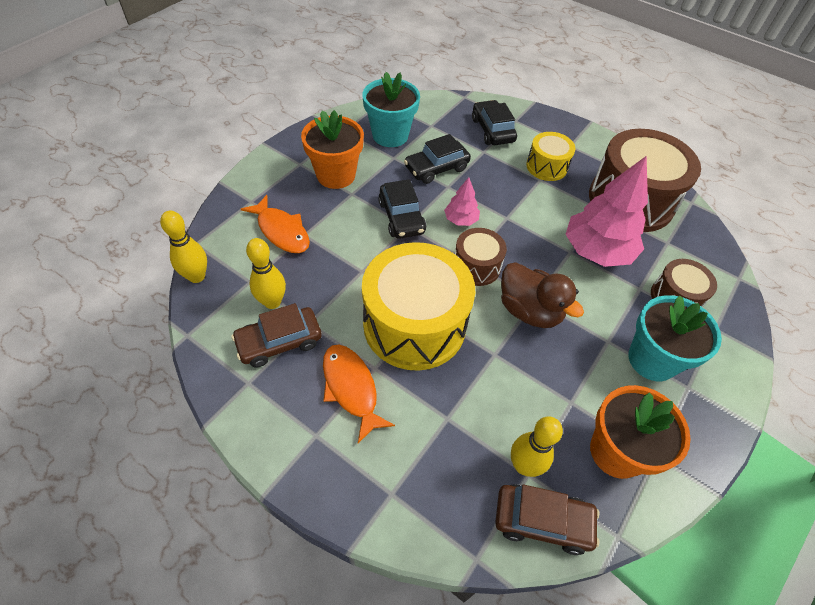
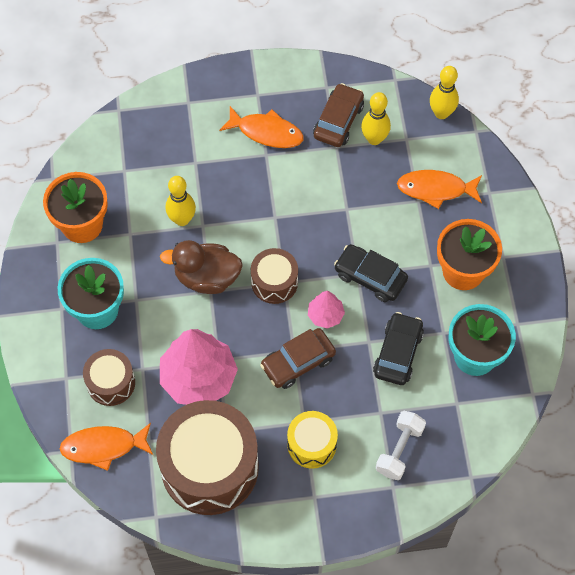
camera: 140 degrees right, 10 degrees up
(414, 324) = (271, 201): yellow drum -> none
(492, 130) = (399, 450): black car -> white dumbbell
(523, 465) = (130, 173): yellow bowling pin -> yellow bowling pin (182, 219)
(542, 521) = (98, 153): brown car -> brown car (298, 362)
(709, 262) = (103, 447): none -> orange fish

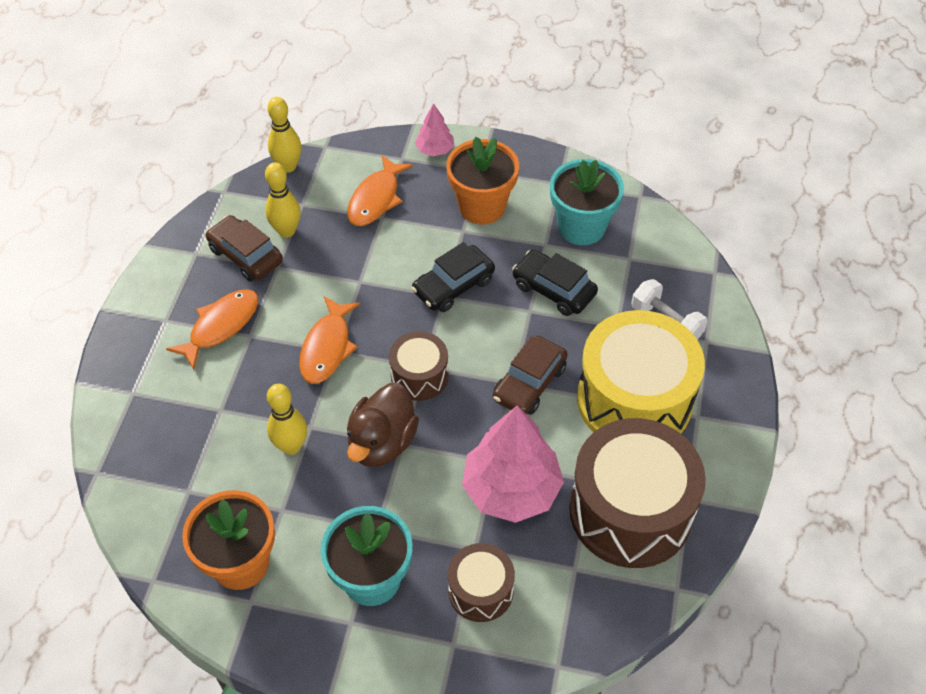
camera: 70 degrees left, 10 degrees down
(103, 447) = (565, 624): orange fish -> orange fish (327, 347)
(298, 362) = (529, 383): brown car -> brown car turned 45 degrees clockwise
(312, 444) = (634, 400): yellow drum -> yellow drum, size x1.96
(325, 315) = (482, 340): pink tree -> pink tree (435, 150)

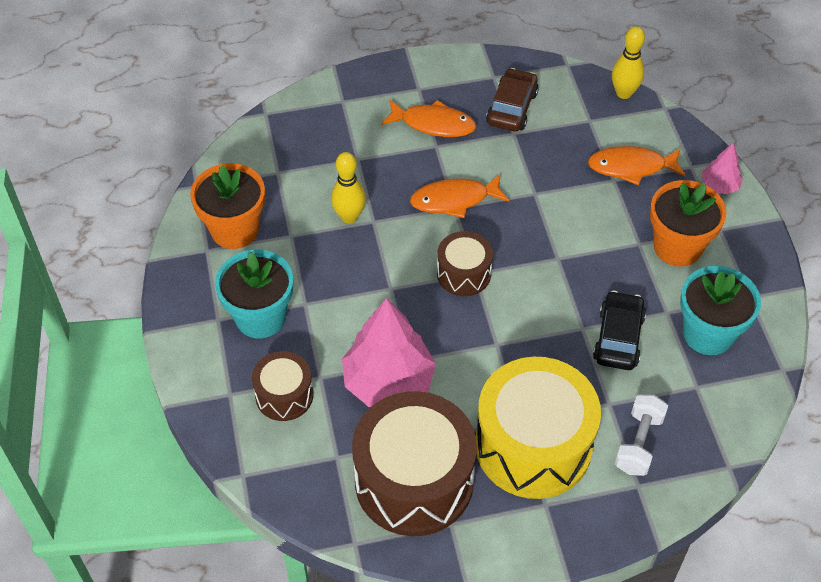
camera: 65 degrees right, 0 degrees up
(286, 231) = (554, 122): yellow bowling pin -> none
(382, 442) = (385, 274): brown duck -> none
(453, 286) = (573, 260): black car -> none
(529, 383) = (503, 356): brown car -> none

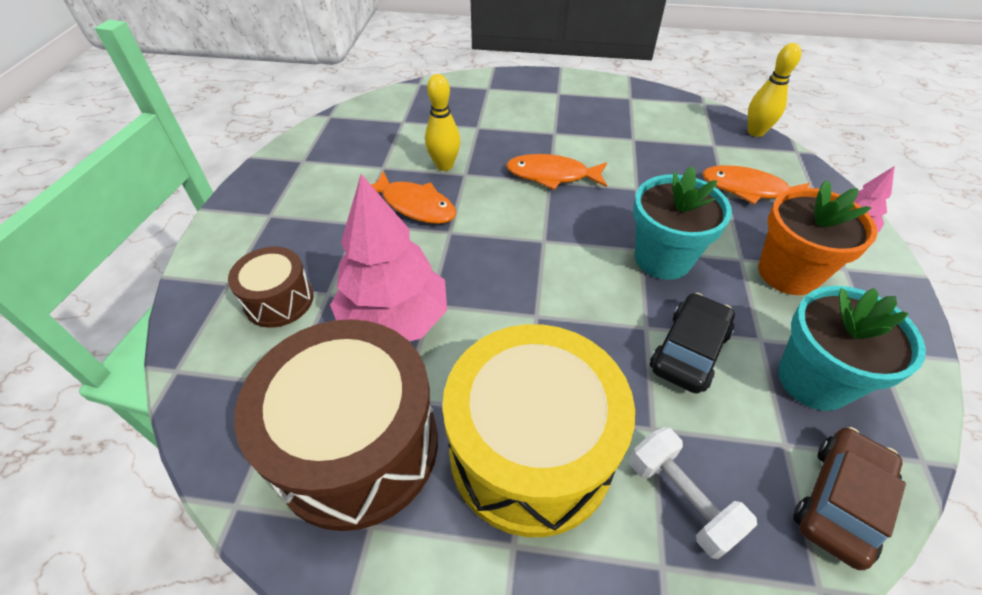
camera: 20 degrees right, 5 degrees down
(234, 230) = (337, 152): orange flower pot -> none
(260, 317) = (308, 224): turquoise flower pot -> turquoise flower pot (662, 259)
(433, 124) = (559, 117): orange fish -> orange fish (415, 205)
(463, 273) = (531, 238): brown drum -> none
(512, 108) = (639, 121): brown car -> brown car (840, 501)
(638, 443) = (681, 499): white dumbbell -> white dumbbell turned 75 degrees counterclockwise

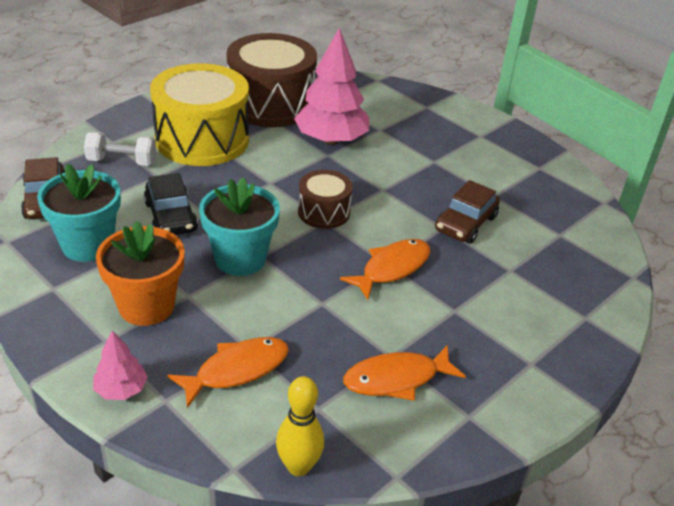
camera: 125 degrees right, 10 degrees down
(279, 300) = (392, 115): brown drum -> brown drum (324, 212)
(415, 205) = (428, 189): orange fish -> orange fish (396, 379)
(444, 165) = (465, 223): yellow bowling pin -> brown car

